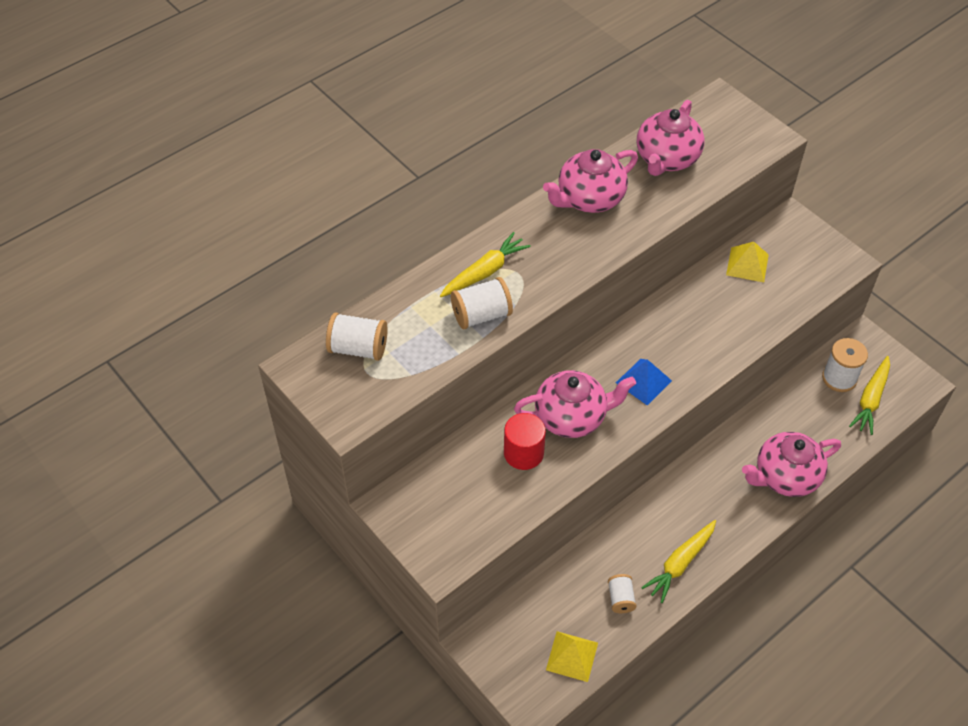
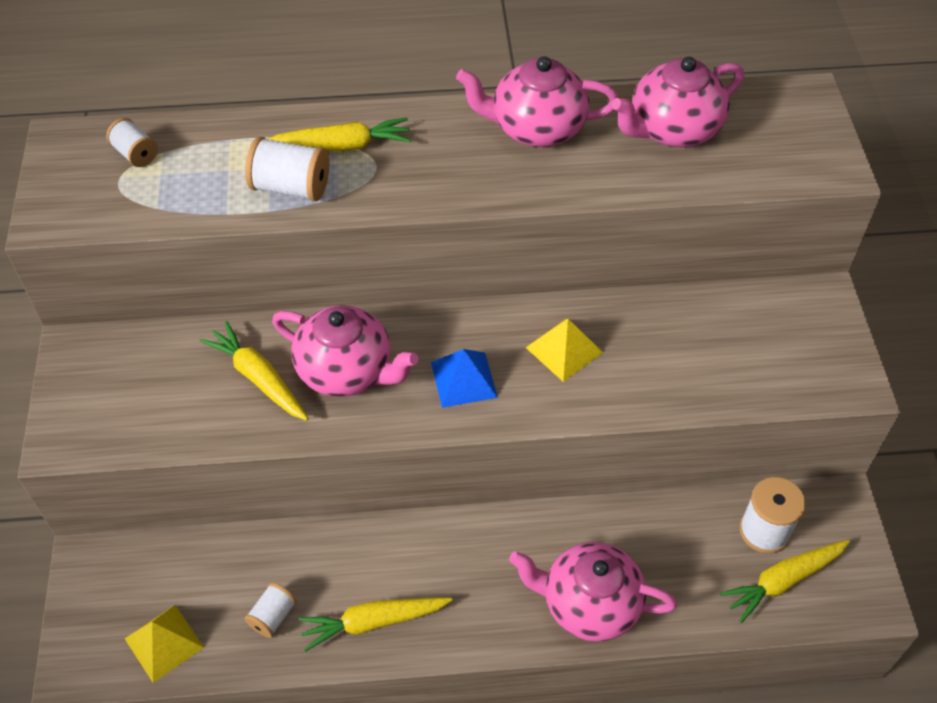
camera: 35 degrees right, 0 degrees up
(358, 348) = (135, 154): white spool -> white spool, size x0.62
(523, 453) = (258, 378): red cylinder -> yellow carrot
(747, 264) = (716, 319): yellow pyramid -> yellow pyramid (564, 350)

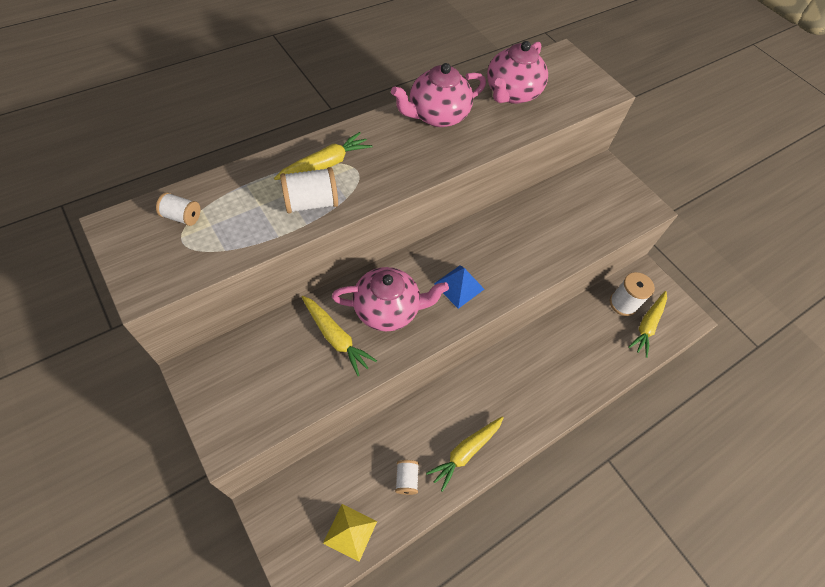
camera: 35 degrees left, 5 degrees up
(258, 378) = (336, 338): yellow carrot -> yellow carrot turned 150 degrees counterclockwise
(564, 350) = (501, 246): yellow pyramid -> none
(588, 604) = (568, 383): pink teapot -> none

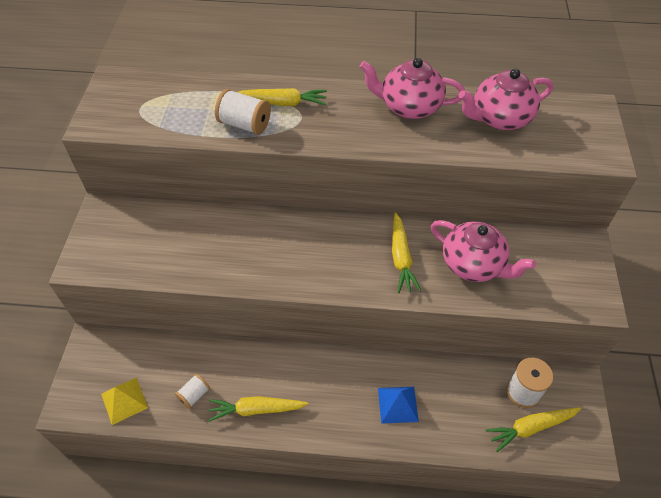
camera: 45 degrees right, 5 degrees down
(182, 217) = (154, 92): white spool -> none
(336, 338) = (208, 243): yellow carrot -> yellow carrot (401, 258)
(388, 309) = (264, 246): pink teapot -> pink teapot (473, 265)
(459, 286) = (337, 262): blue pyramid -> blue pyramid (398, 404)

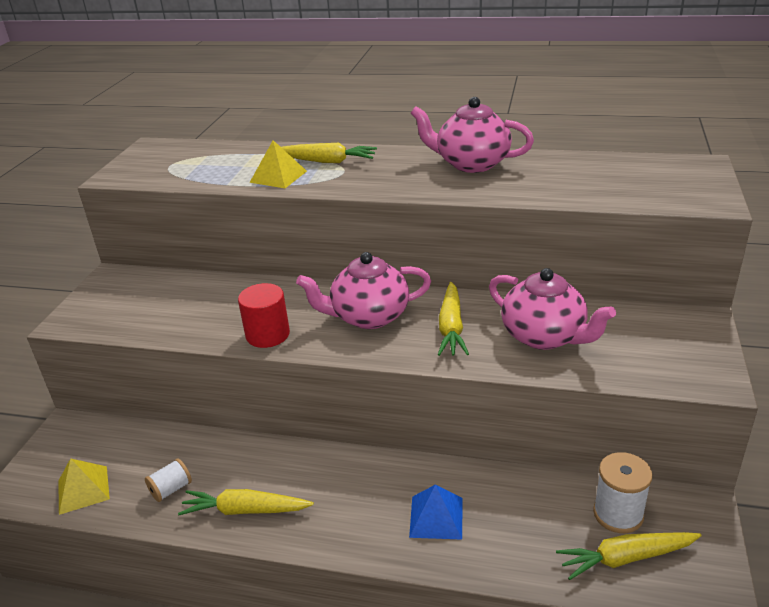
camera: 10 degrees right, 20 degrees down
(245, 124) = (278, 176): white spool -> yellow pyramid
(256, 272) = (268, 335): none -> red cylinder
(499, 118) = (579, 172): pink teapot -> pink teapot (368, 317)

